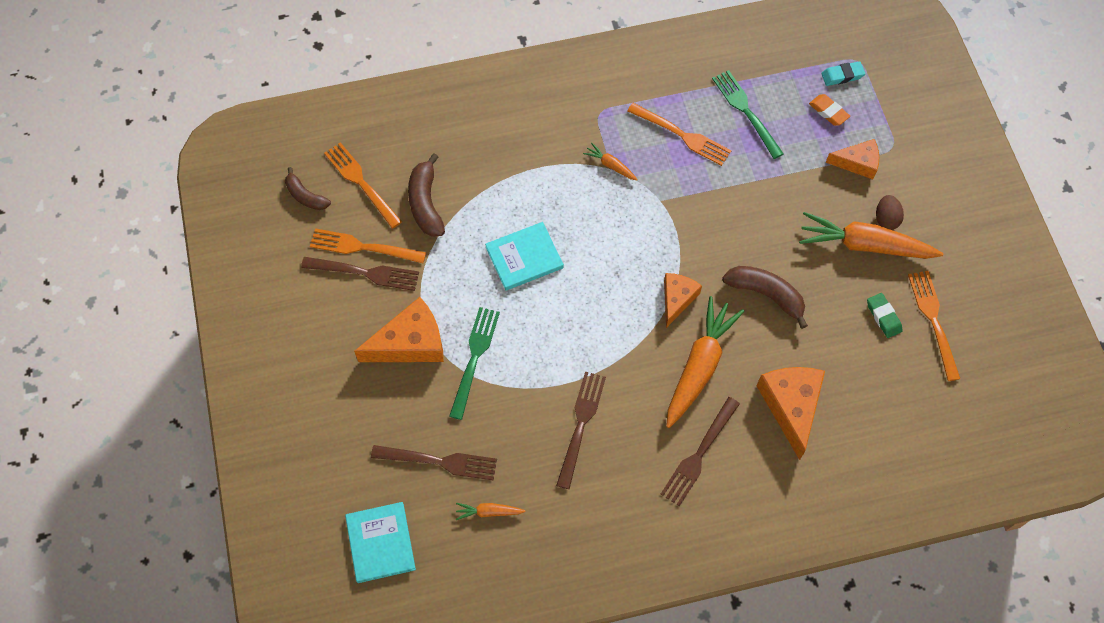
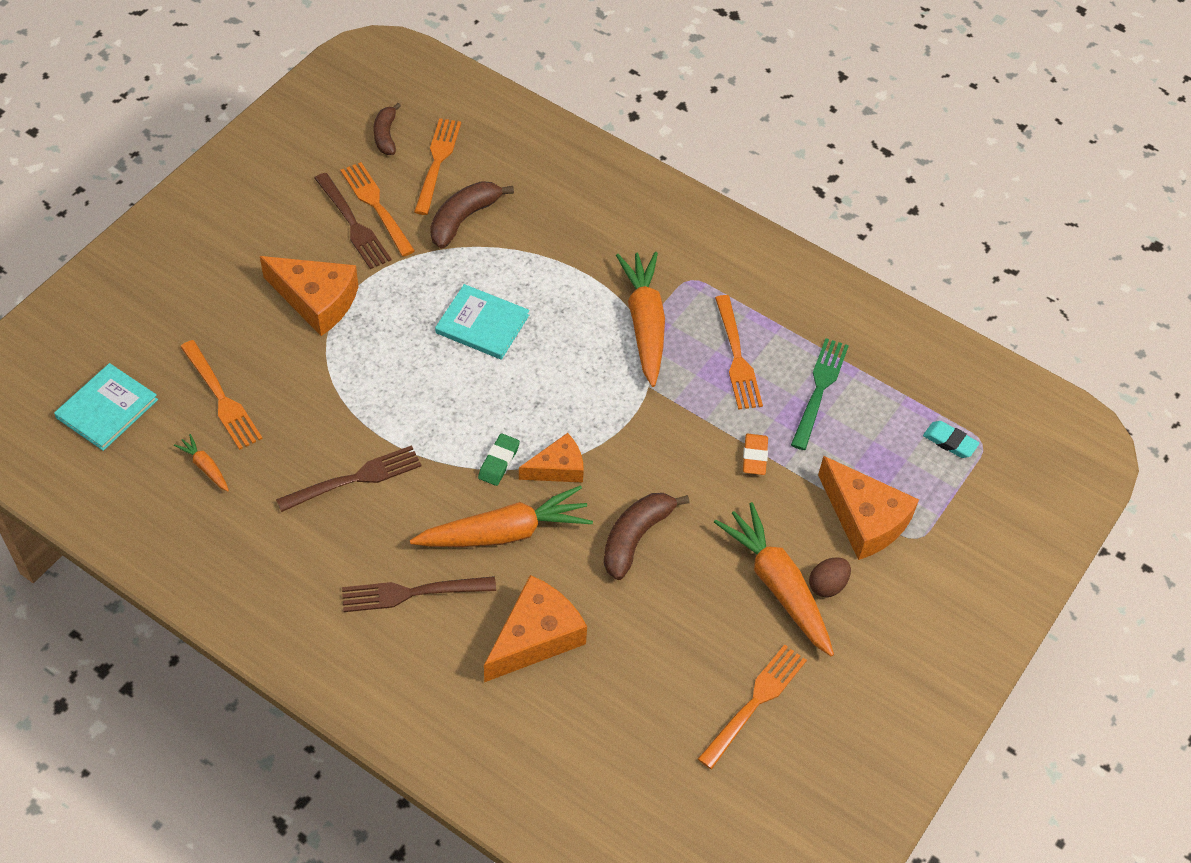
camera: 45 degrees right, 10 degrees down
(439, 461) = (221, 398): brown fork -> orange fork
(474, 358) = (346, 355): green fork -> none
(611, 165) = (645, 324): orange carrot -> orange carrot, size x2.23
(766, 295) = (636, 537): brown banana -> brown banana turned 135 degrees counterclockwise
(828, 112) = (895, 457): orange eraser -> orange eraser (754, 457)
(857, 163) = (864, 519): orange cheese -> orange cheese, size x1.60
(883, 317) = (713, 654): green eraser -> green eraser (498, 462)

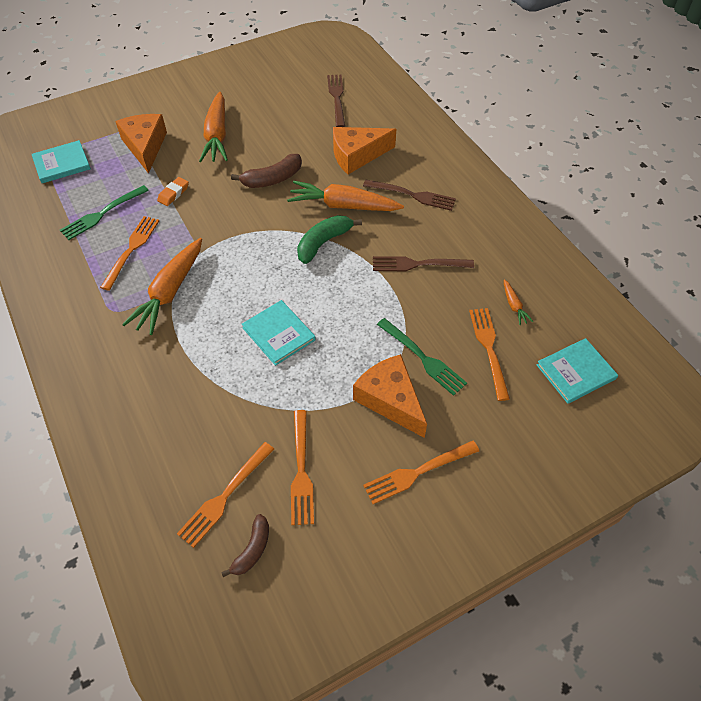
camera: 150 degrees left, 0 degrees up
(298, 358) = (422, 358): none -> green fork
(353, 224) = (329, 460): brown fork -> brown fork (337, 98)
(464, 219) = (238, 428): brown banana -> none
(498, 462) = (323, 243): green eraser -> green banana
(558, 468) = (290, 227): orange cheese -> none
(754, 703) = (269, 99): orange fork -> orange fork (418, 472)
(827, 585) = (192, 128): brown egg -> none
(950, 442) = (62, 163): turquoise eraser -> turquoise book

